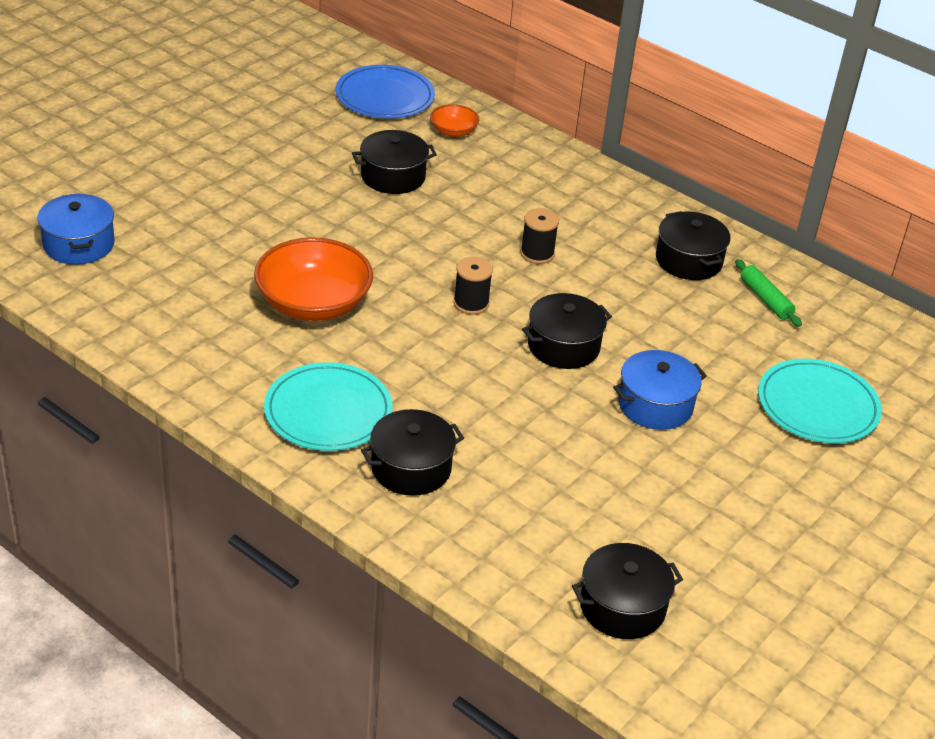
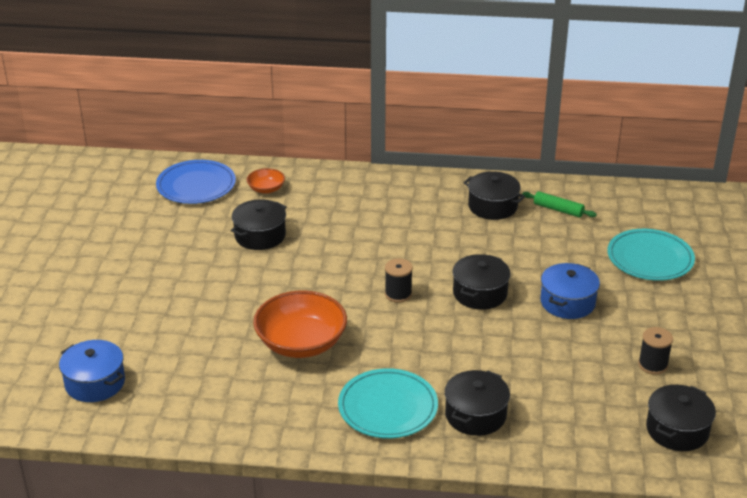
camera: 30 degrees left, 5 degrees down
(537, 254) = (403, 244): black spool -> black spool (653, 365)

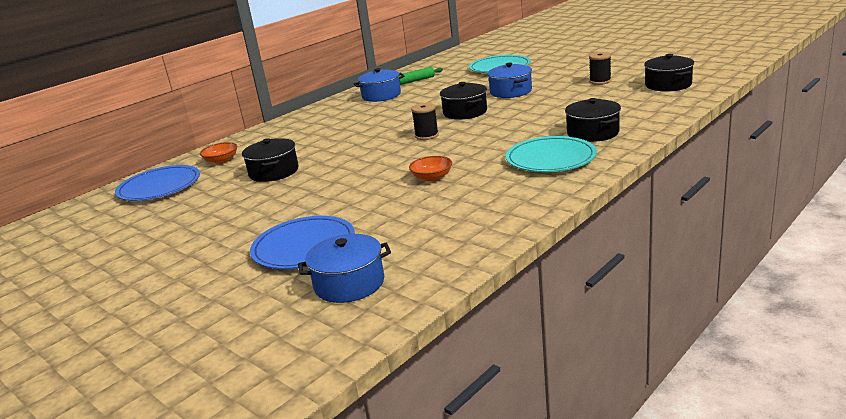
camera: 50 degrees left, 10 degrees down
(137, 329) = (304, 247): none -> blue plate
(301, 343) = (432, 177): orange bowl -> orange bowl, size x0.49
(492, 206) = (381, 95): black pot -> blue pot

